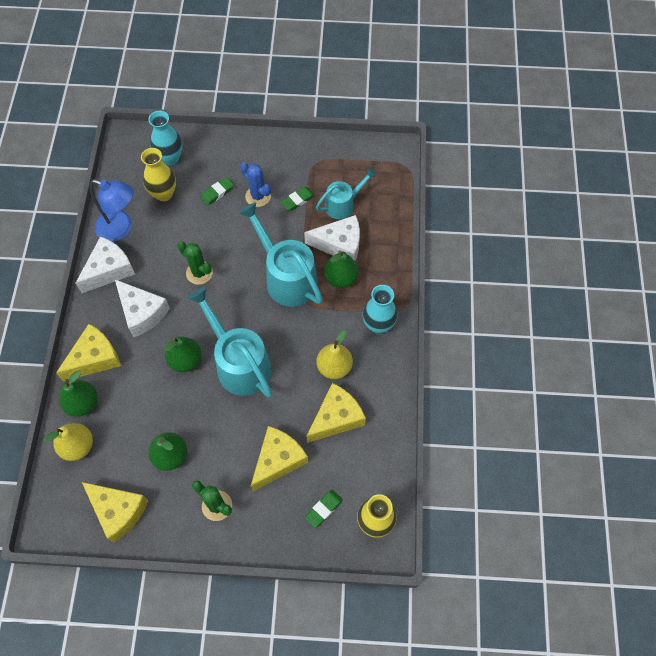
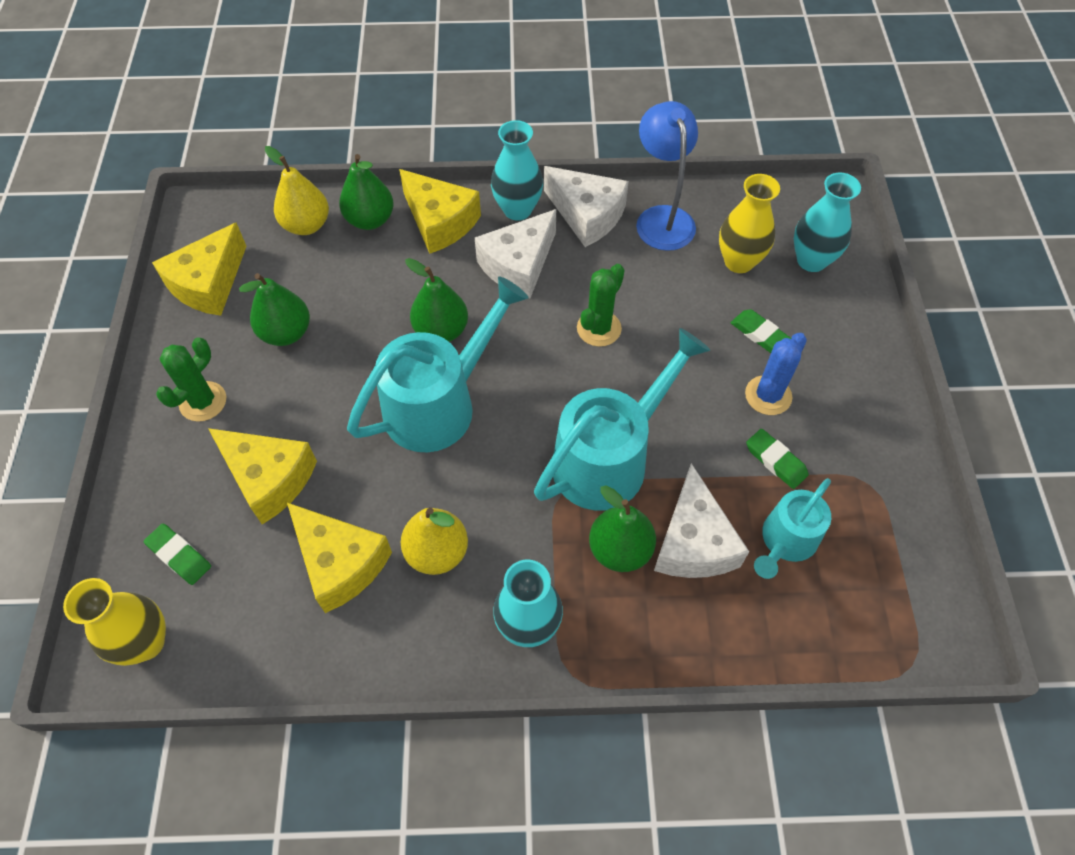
camera: 85 degrees right, 5 degrees down
(95, 310) = (517, 210): none -> turquoise vase
(121, 228) = (662, 218): blue lamp -> blue lamp turned 150 degrees clockwise
(343, 204) = (785, 542): turquoise watering can -> turquoise watering can turned 75 degrees clockwise

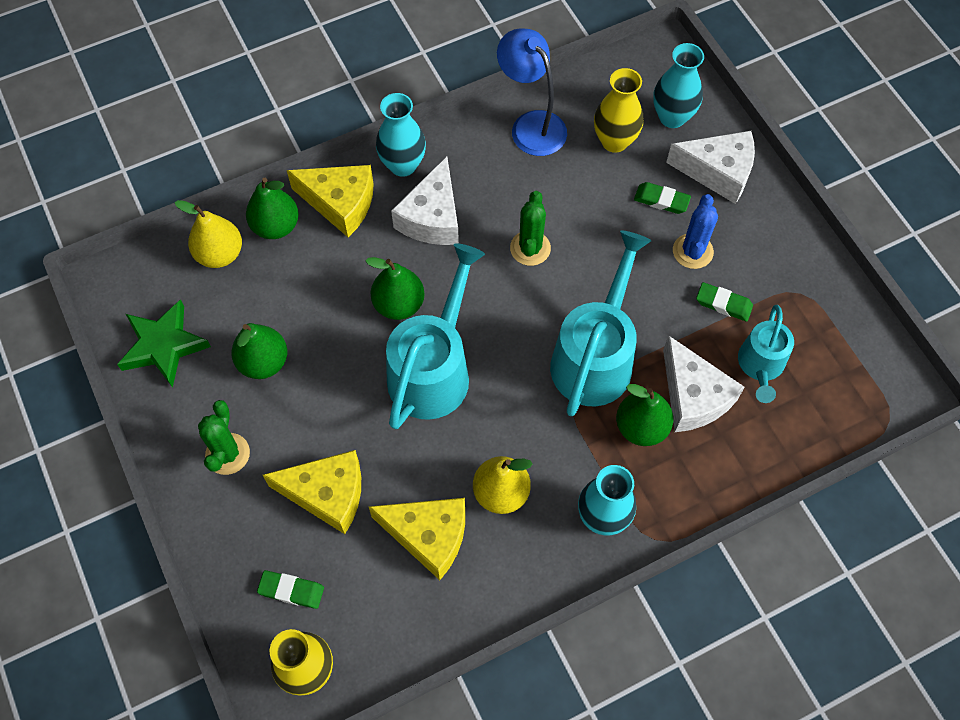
camera: 25 degrees left, 5 degrees up
(209, 284) = (164, 346): yellow cheese -> green star
(587, 215) = (466, 147): white cheese -> white cheese (718, 172)

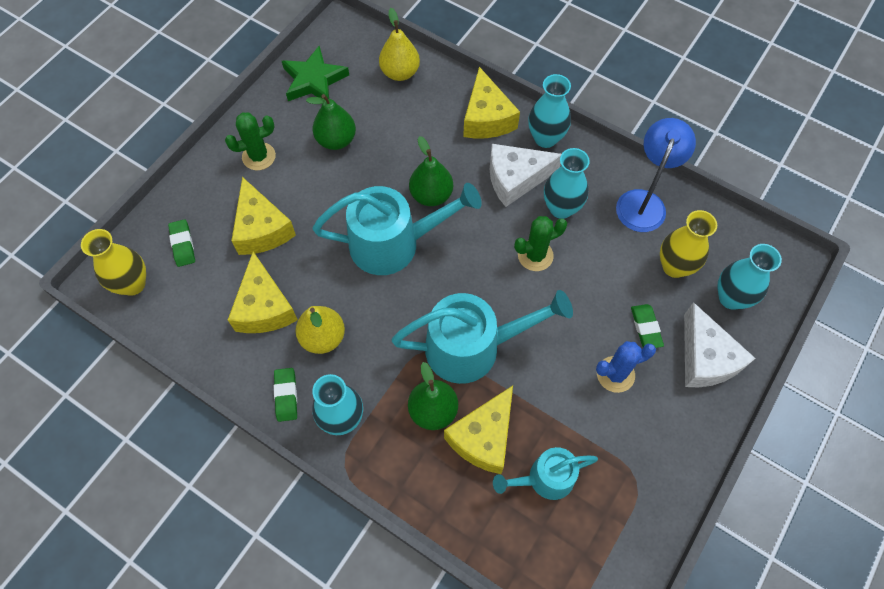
camera: 60 degrees right, 0 degrees up
(276, 226) = (442, 91): green pear -> none
(492, 197) = (561, 208): none -> turquoise vase
(693, 396) = (483, 437): white cheese -> yellow cheese
(723, 304) = (583, 422): green eraser -> green eraser (286, 395)

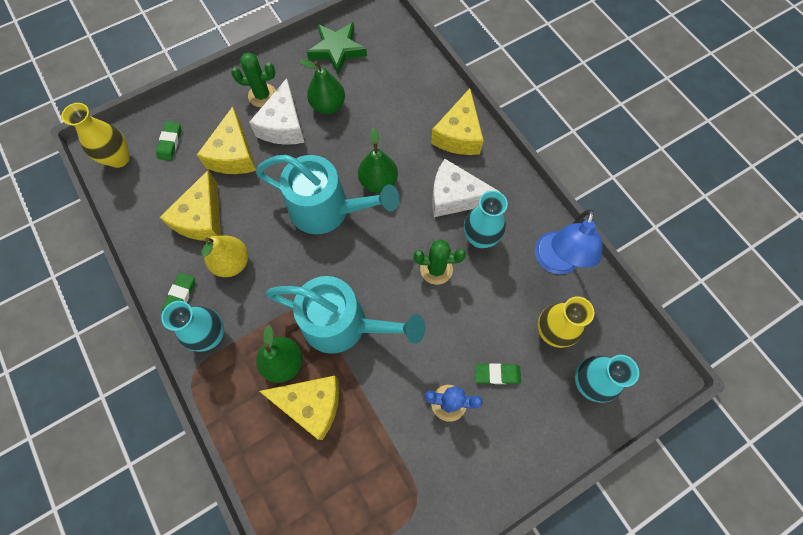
camera: 25 degrees right, 5 degrees up
(400, 72) = (408, 69): yellow pear -> none
(483, 437) = (311, 404): yellow cheese -> yellow cheese turned 135 degrees counterclockwise
(544, 479) = (341, 464): turquoise watering can -> none
(545, 138) = (499, 172): turquoise vase -> none
(643, 202) = (555, 262): blue lamp -> blue lamp turned 150 degrees clockwise
(646, 328) = (497, 374): green eraser -> green eraser turned 75 degrees clockwise
(705, 358) = (535, 426): white cheese -> white cheese (283, 125)

